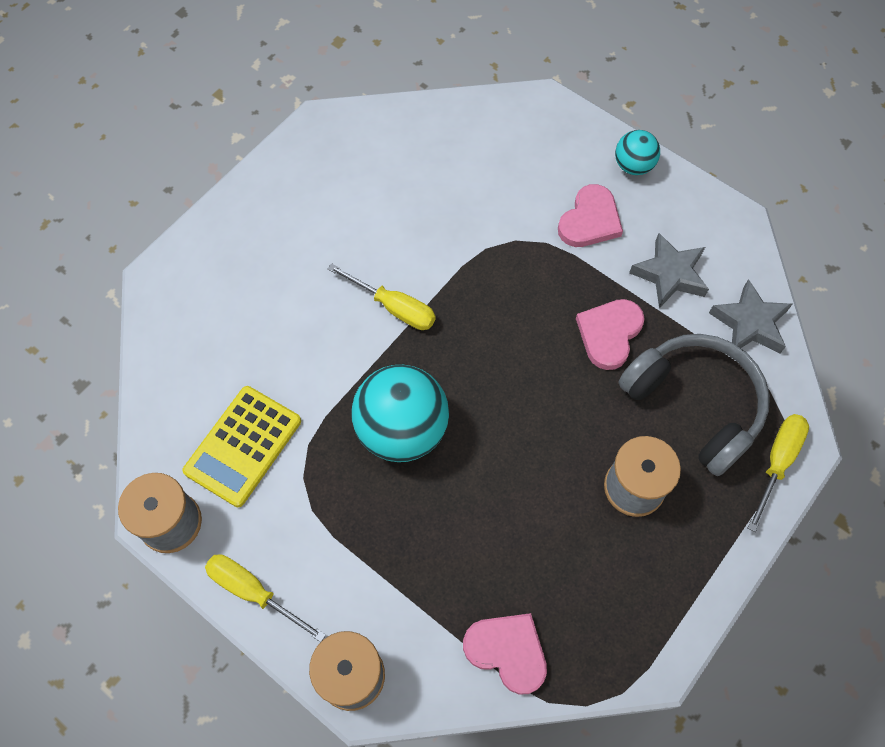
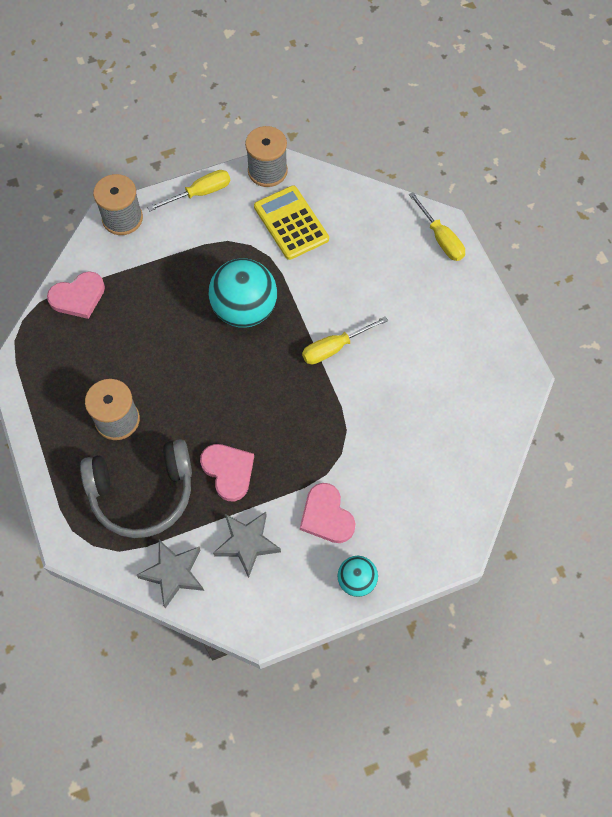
camera: 120 degrees right, 0 degrees up
(777, 462) = (70, 518): yellow screwdriver -> yellow screwdriver (440, 238)

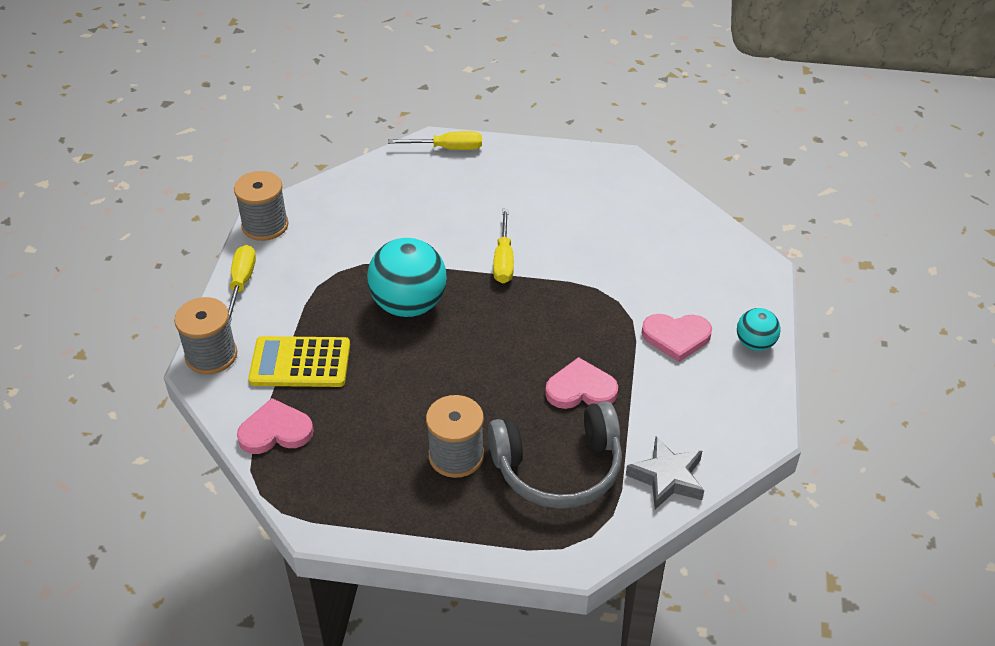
camera: 60 degrees left, 20 degrees down
(78, 297) = (275, 431): pink heart -> pink heart turned 105 degrees counterclockwise
(142, 493) = (558, 468): grey headphones -> grey headphones turned 60 degrees clockwise
(247, 543) = (669, 406): grey star -> none
(291, 223) = (341, 233): yellow calculator -> yellow calculator (300, 363)

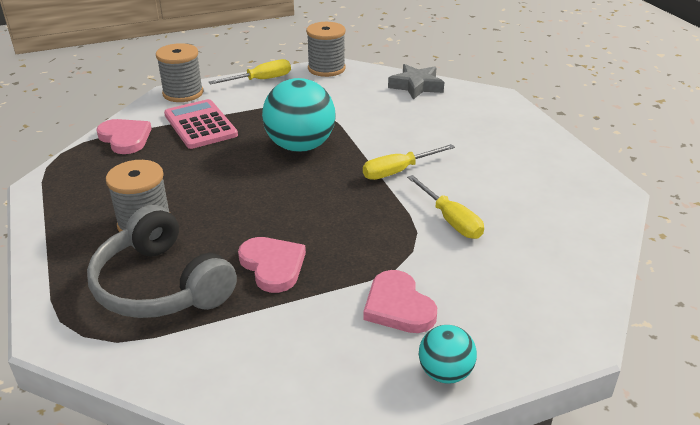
camera: 60 degrees right, 10 degrees down
(300, 363) = (200, 125): yellow calculator -> pink calculator
(447, 148) = (499, 104): yellow screwdriver -> yellow screwdriver (450, 220)
(667, 478) = (187, 365): grey star -> grey star (416, 86)

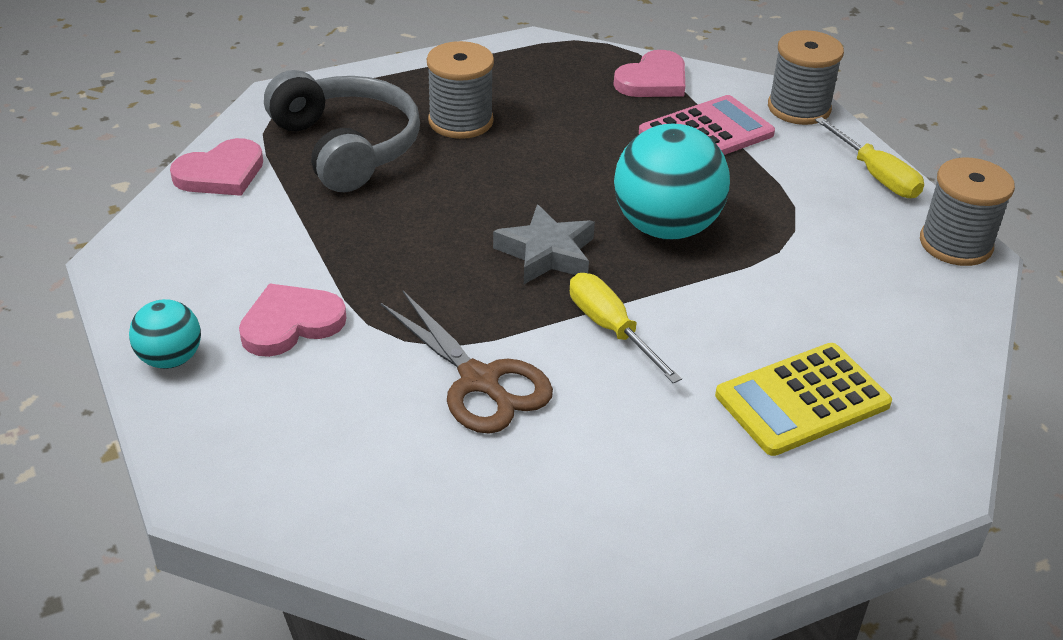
camera: 85 degrees right, 5 degrees up
(161, 285) = (346, 147): grey headphones -> grey headphones turned 105 degrees clockwise
(273, 266) = (376, 220): pink heart -> pink heart (221, 173)
(416, 86) = (932, 359): grey star -> grey star (547, 253)
(450, 120) = (802, 400): none -> yellow calculator
(450, 220) = (479, 381): yellow screwdriver -> brown scissors

